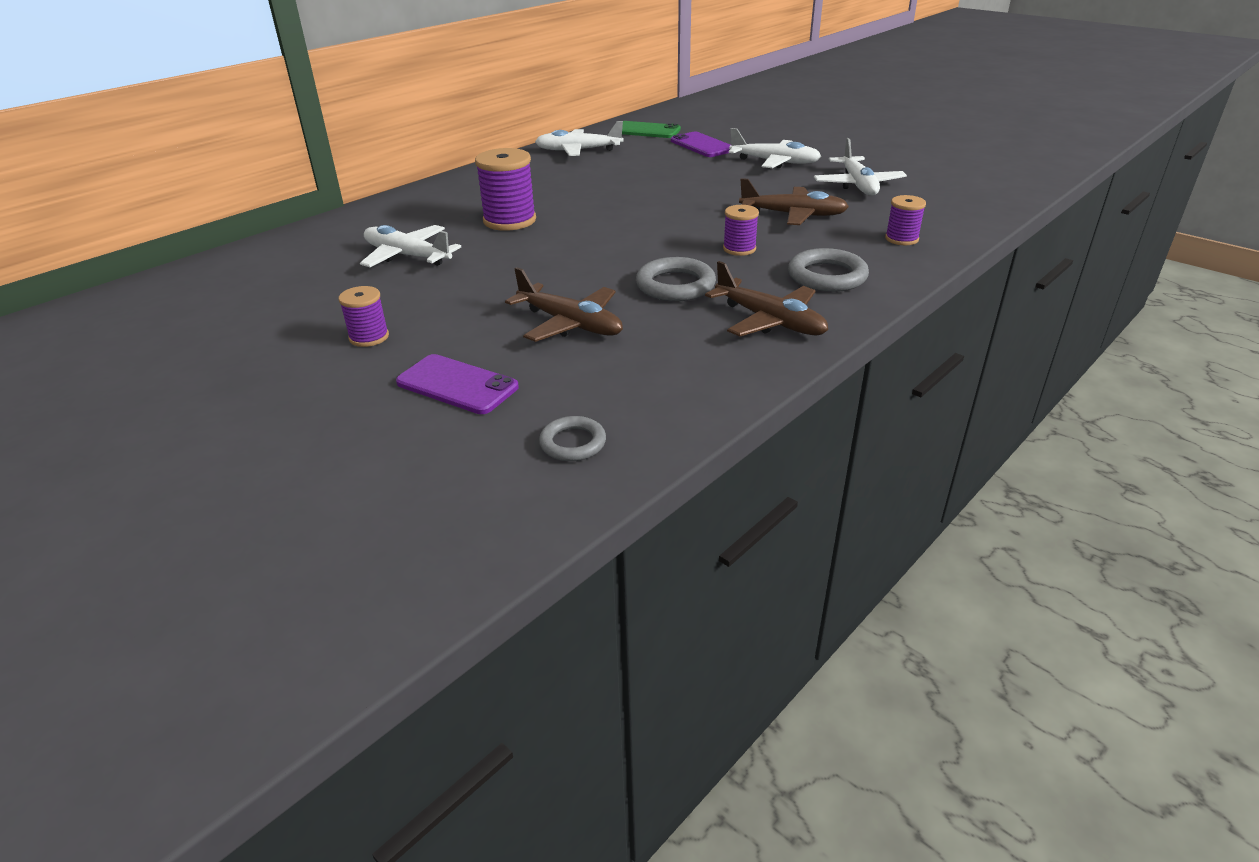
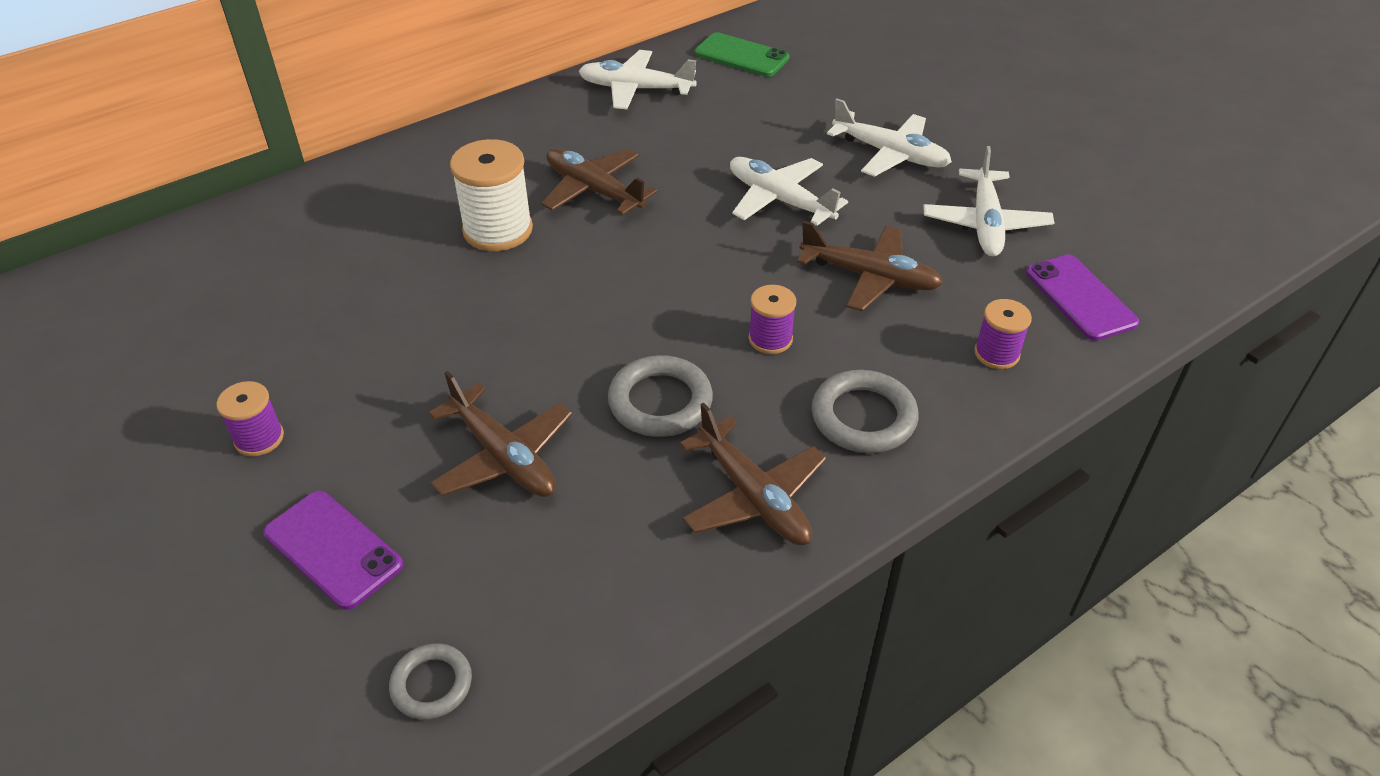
camera: 10 degrees right, 10 degrees up
(407, 256) = (350, 284): white plane -> white plane (779, 200)
(509, 220) = (498, 230): purple spool -> white spool
(572, 196) = (594, 190): none -> brown plane
(702, 145) = (805, 101): purple phone -> purple phone (1080, 298)

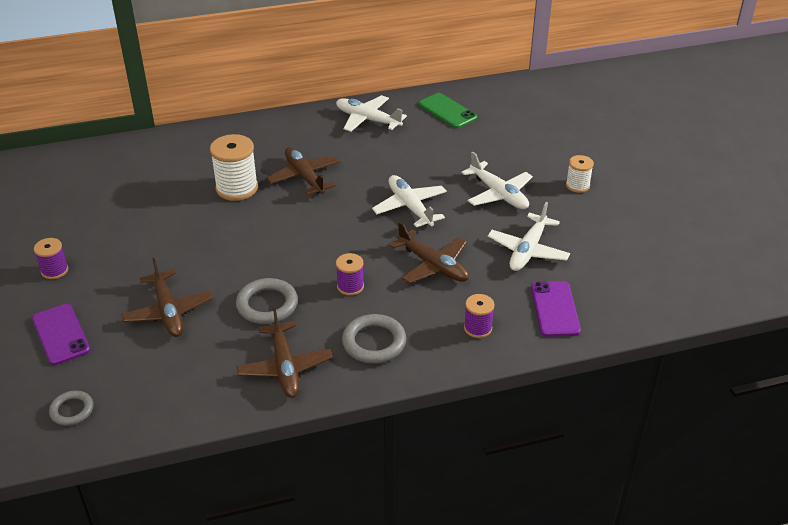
camera: 20 degrees right, 5 degrees down
(986, 120) = (577, 185): none -> white spool

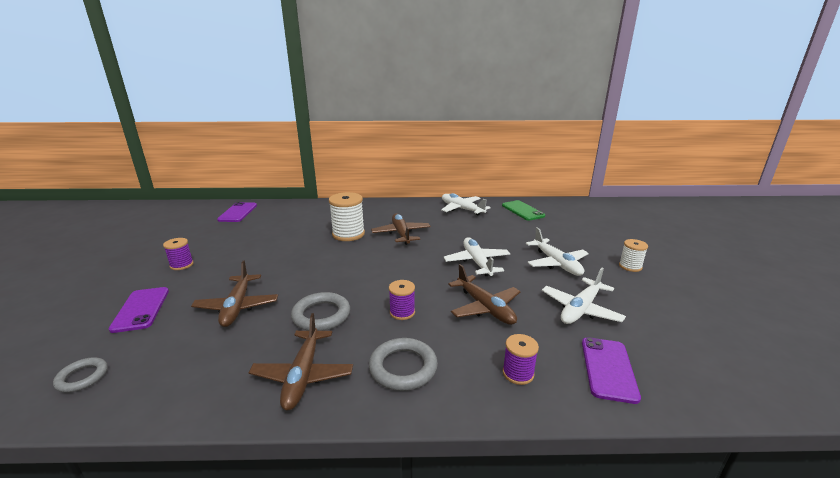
camera: 15 degrees right, 15 degrees down
(57, 172) = (238, 212): none -> purple phone

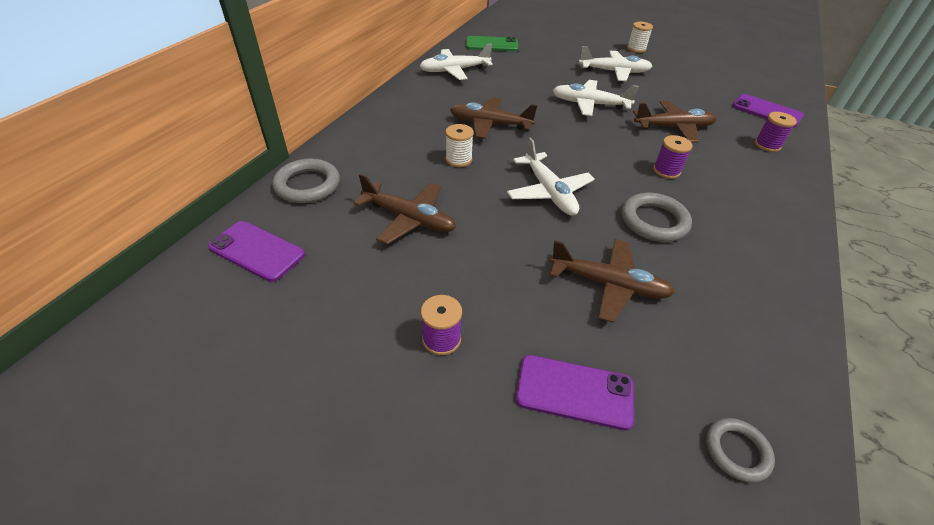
camera: 65 degrees left, 20 degrees up
(303, 375) = (757, 252): brown plane -> brown plane (409, 219)
(348, 234) = (458, 159): white spool -> white spool, size x0.57
(403, 367) = (753, 193): grey ring -> grey ring (307, 185)
(580, 309) = (691, 91): white plane -> white plane (549, 192)

